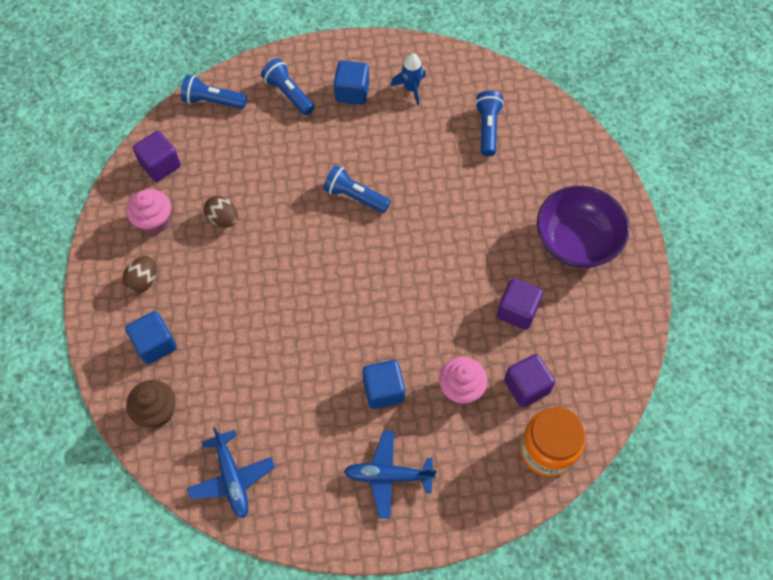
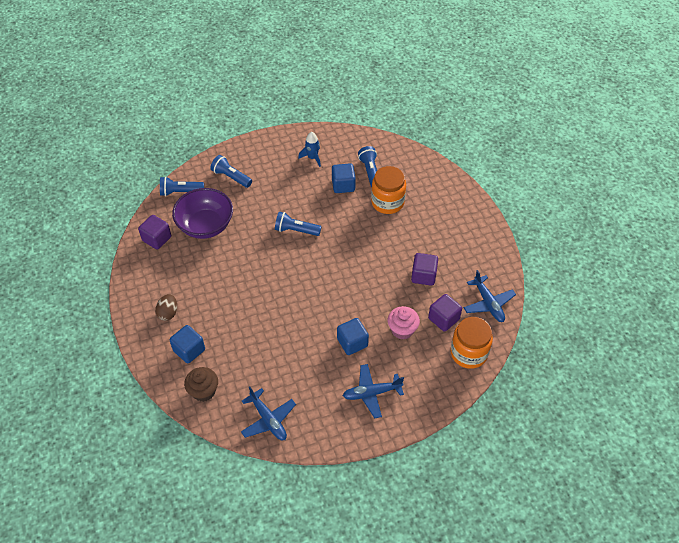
camera: 15 degrees left, 10 degrees down
(154, 221) = (164, 274): pink cupcake -> none
(223, 219) = (211, 263): brown egg -> none
(352, 92) = (274, 167): blue cube -> blue cube (343, 185)
(499, 182) = (387, 202): none -> orange jar
(576, 242) = (448, 227): purple bowl -> purple bowl (205, 225)
(600, 378) = (488, 303): none -> blue plane

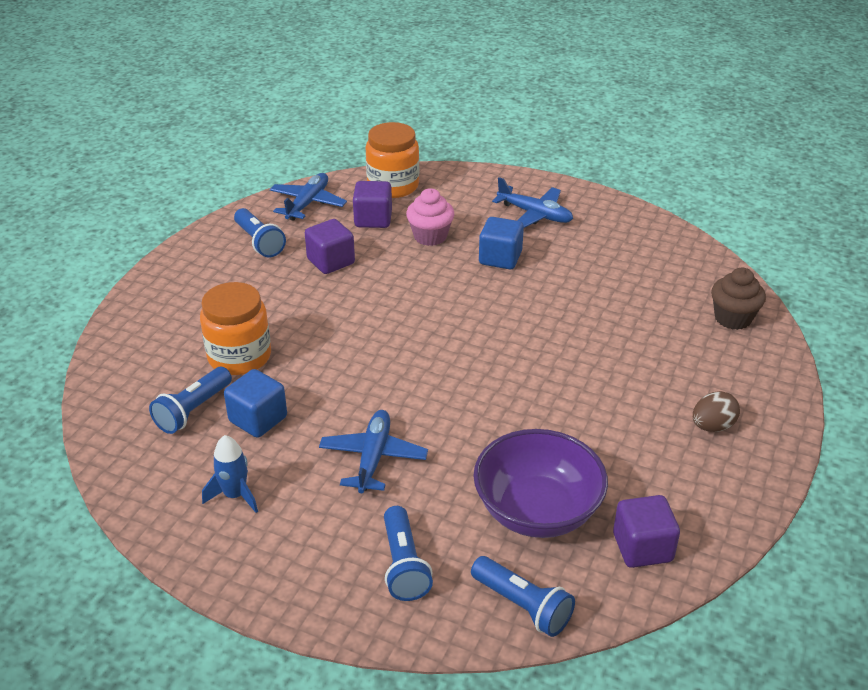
camera: 135 degrees left, 15 degrees down
(189, 350) = (717, 367): blue cube -> none
(268, 420) = (675, 256): blue plane -> blue plane (373, 458)
(296, 230) = (408, 408): blue flashlight -> blue flashlight (259, 242)

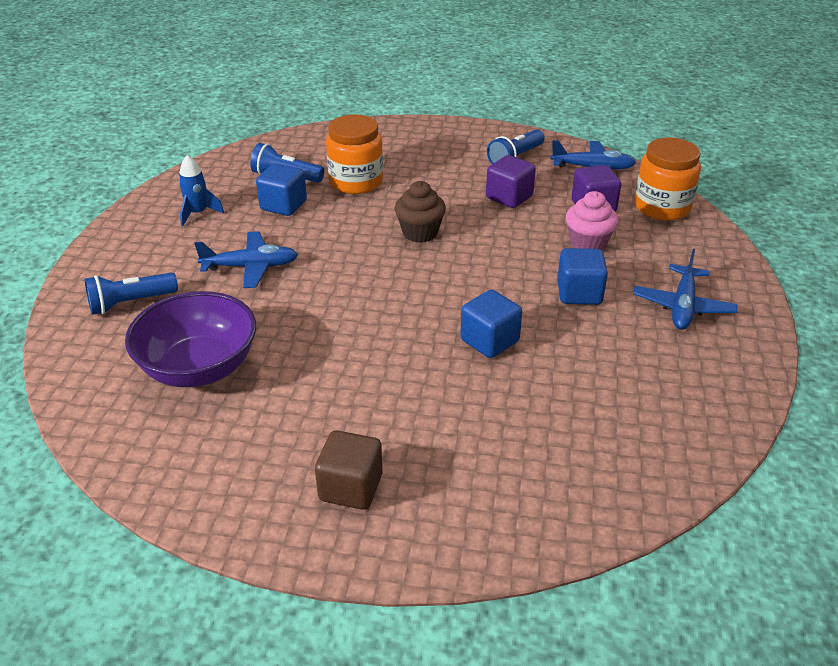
camera: 75 degrees right, 0 degrees up
(522, 606) = (86, 373): blue flashlight -> none
(549, 319) = (489, 341): none -> blue cube
(642, 547) = (157, 443): purple cube -> none
(712, 426) = (351, 487): brown egg -> brown cube
(732, 318) = (570, 497): brown cupcake -> brown cupcake (420, 233)

